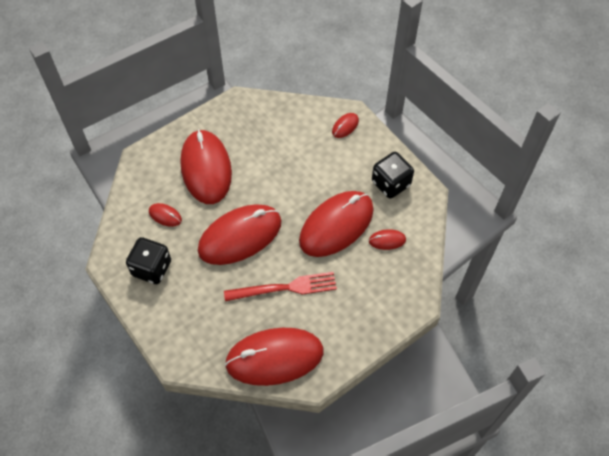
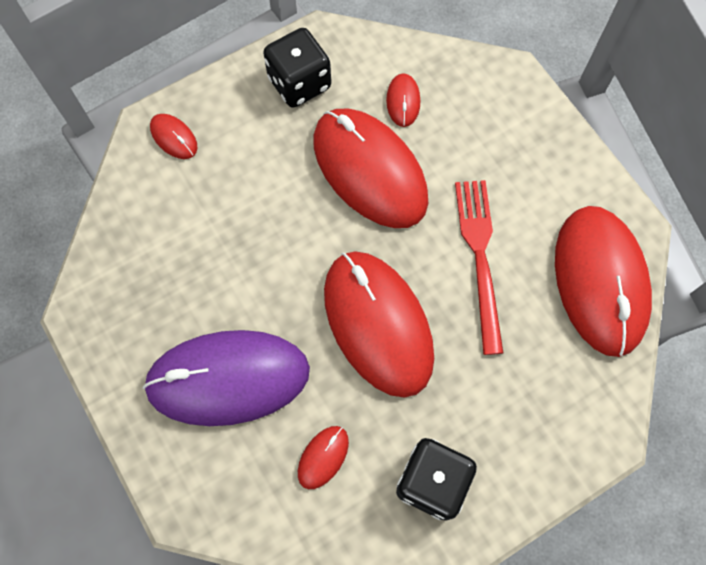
camera: 85 degrees left, 10 degrees up
(206, 168) = (228, 378): red mouse -> purple mouse

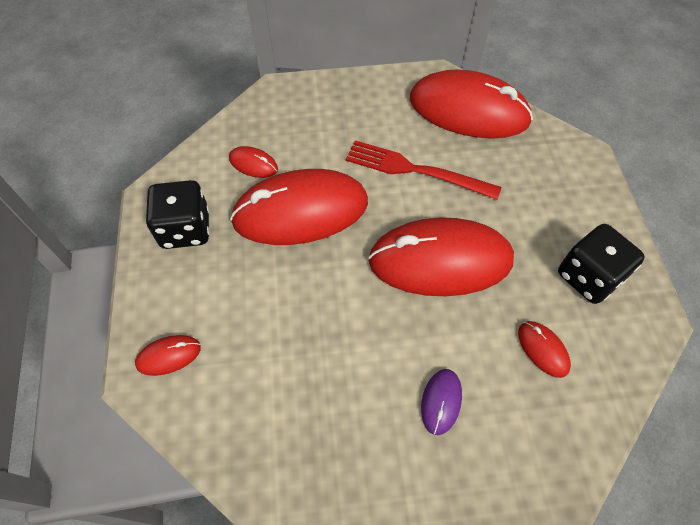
camera: 65 degrees left, 10 degrees down
(228, 378) = (441, 401): purple mouse -> purple mouse, size x0.41

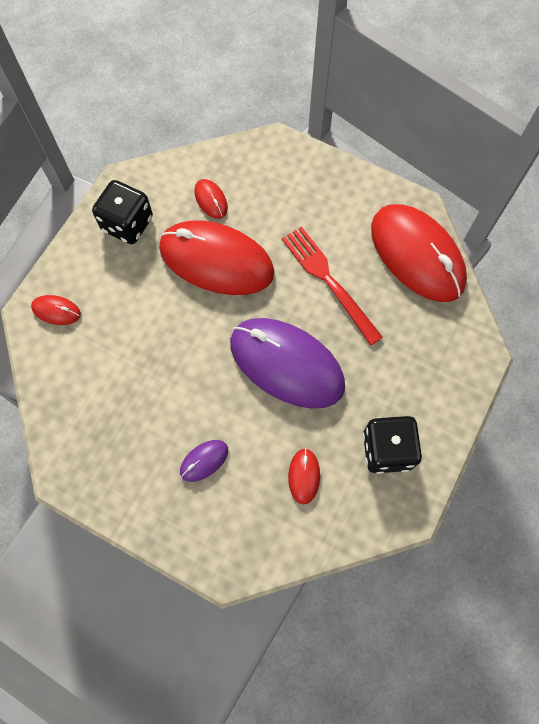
camera: 35 degrees right, 10 degrees up
(440, 260) = (286, 364): red mouse -> purple mouse

